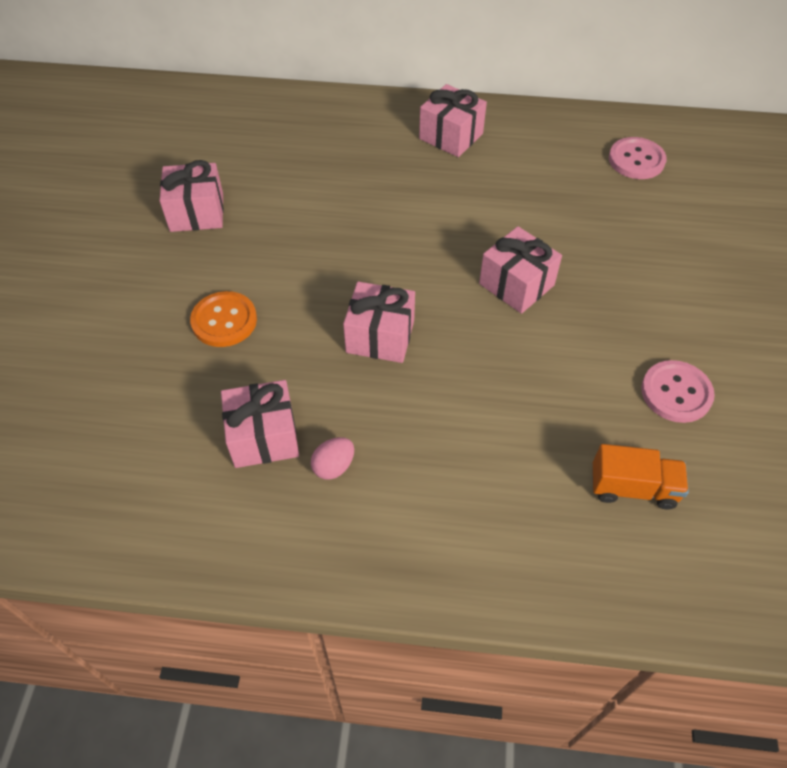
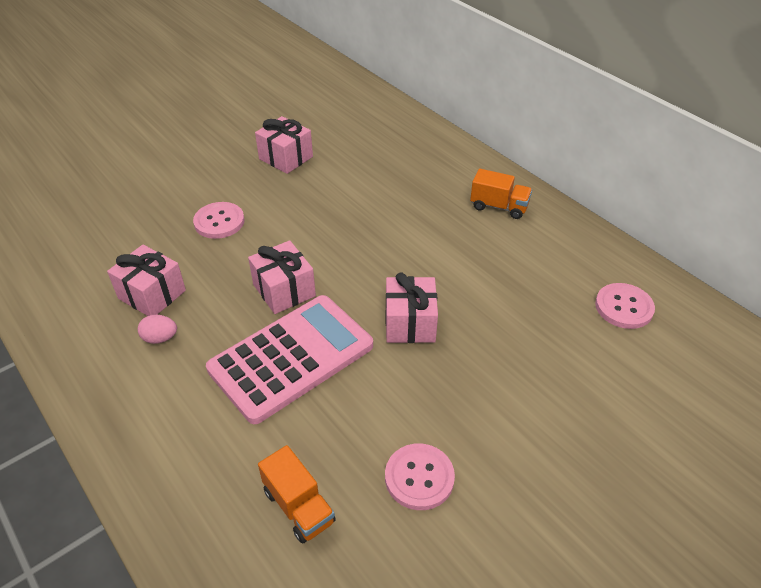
camera: 45 degrees right, 10 degrees down
(224, 321) = (219, 222): orange button -> pink button
(451, 136) = (499, 206): pink gift -> orange truck
(468, 386) = (291, 357): none -> pink calculator

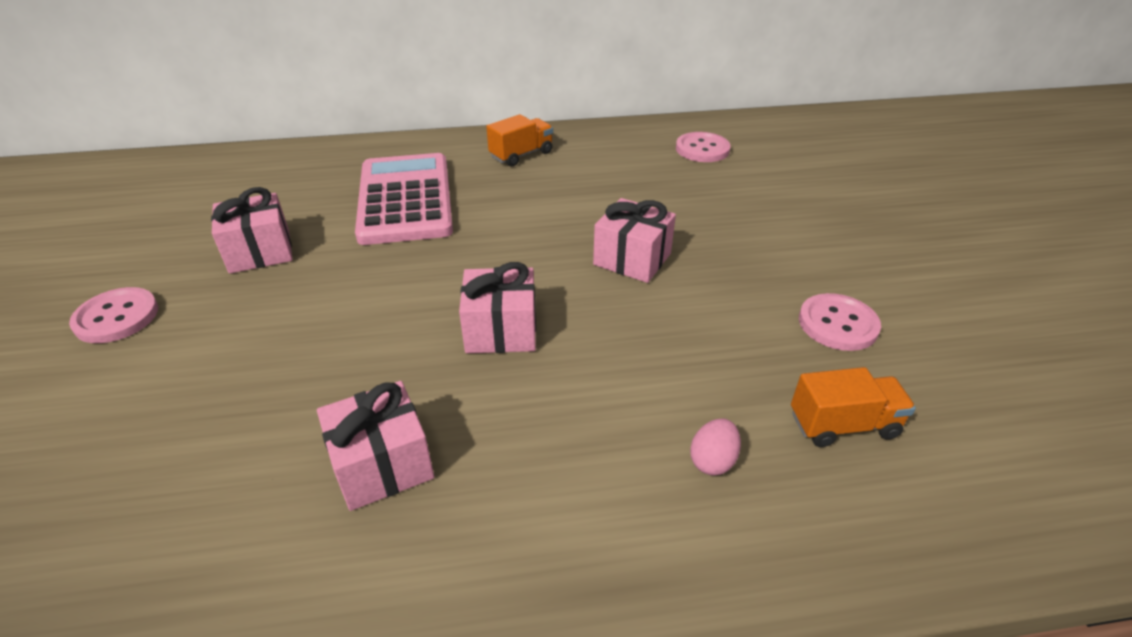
camera: 60 degrees left, 5 degrees down
(160, 338) = (483, 480): pink egg -> pink egg (712, 460)
(219, 222) = (308, 348): pink button -> pink button (116, 317)
(291, 357) = (617, 360): pink calculator -> pink calculator (405, 199)

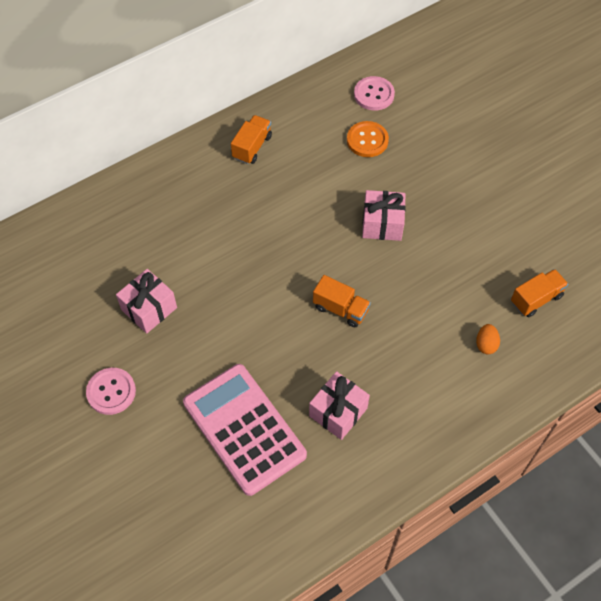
camera: 25 degrees left, 20 degrees up
(405, 199) = (204, 225): pink calculator -> pink calculator (244, 429)
(501, 330) = (340, 309): pink gift -> orange truck
(667, 181) = (367, 140): none -> orange button
(712, 460) = (486, 344): pink egg -> orange egg
(837, 324) = (513, 232): pink button -> none

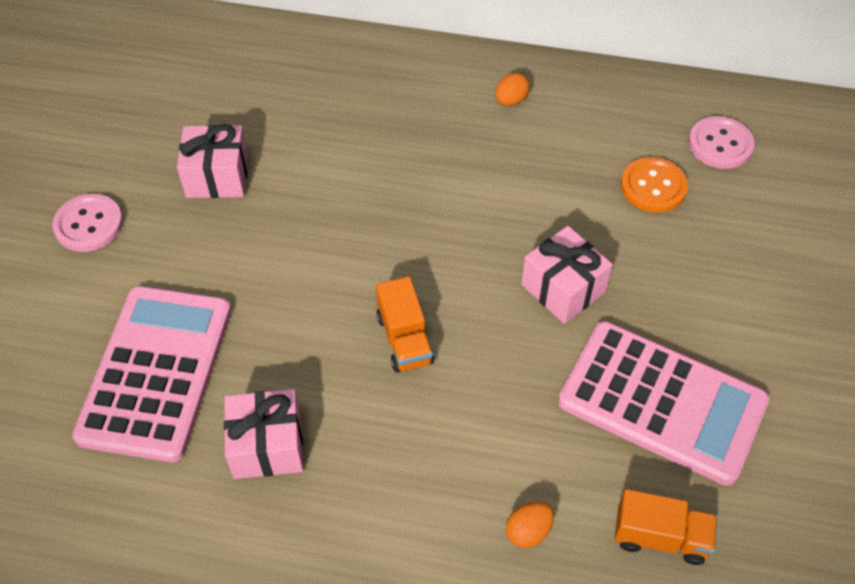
camera: 45 degrees right, 5 degrees down
(252, 147) = (511, 100): orange truck -> orange egg
(477, 241) = (662, 402): none -> pink calculator

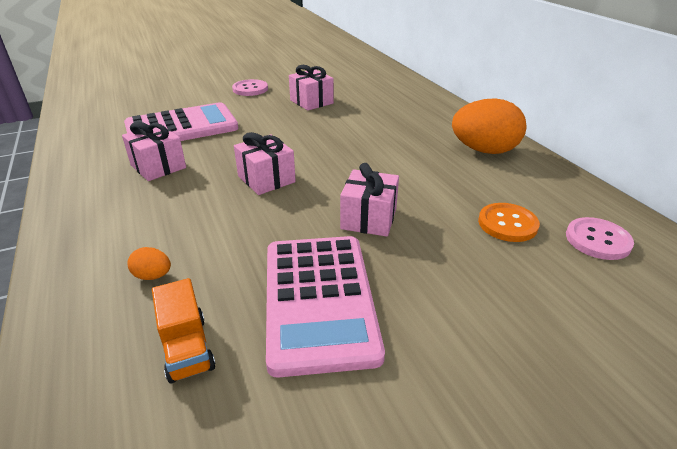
camera: 55 degrees right, 20 degrees down
(405, 339) = (266, 179): orange truck -> pink gift
(511, 100) = (484, 150): orange egg -> orange egg, size x2.37

